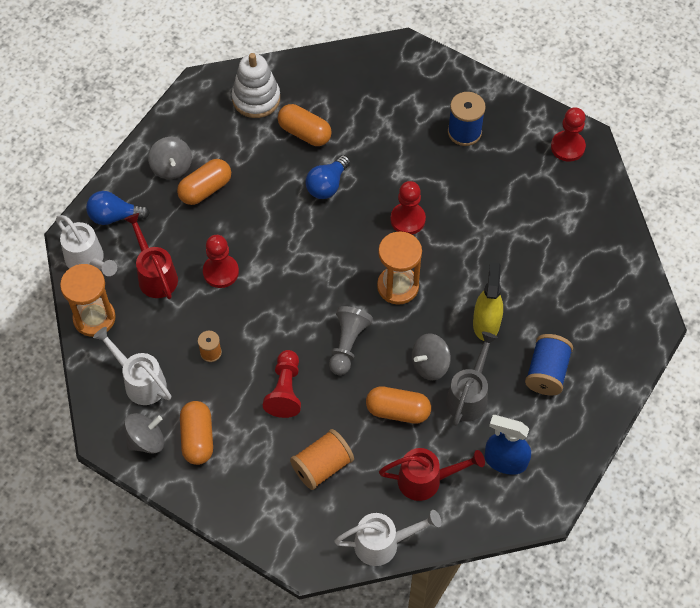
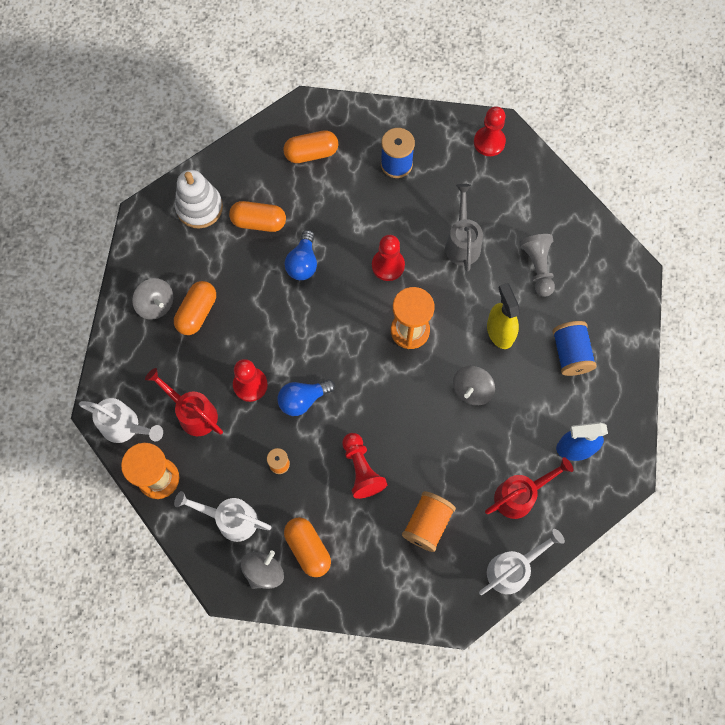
camera: 25 degrees left, 10 degrees up
(114, 216) = (128, 374): blue light bulb -> blue light bulb (303, 400)
(347, 345) = (394, 403): grey pawn -> grey pawn (537, 268)
(398, 411) = (466, 444): orange capsule -> orange capsule (311, 153)
(469, 396) = (517, 404): grey watering can -> grey watering can (462, 243)

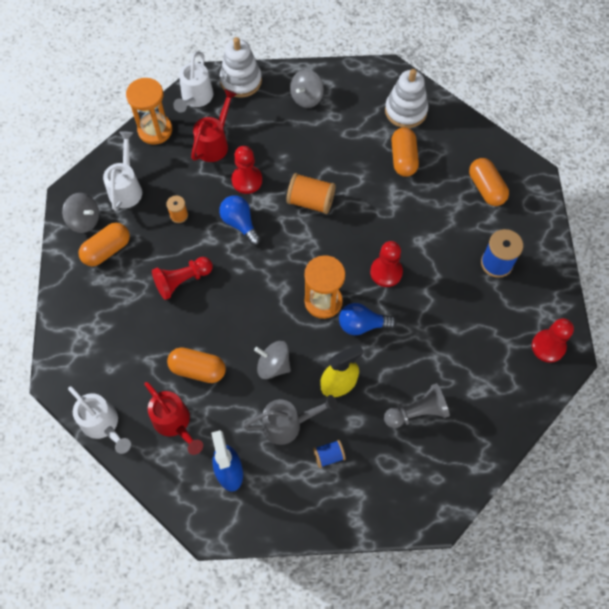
camera: 80 degrees right, 5 degrees down
(113, 372) = (241, 81): none -> white stacking toy
(197, 313) = (305, 128): orange capsule -> orange capsule (198, 369)
(303, 263) = (371, 201): blue light bulb -> blue light bulb (362, 324)
(427, 524) = (138, 344): orange spool -> orange spool (310, 201)
(462, 243) = (426, 336): grey watering can -> grey watering can (287, 424)
(570, 353) = (329, 456): blue spool -> blue spool, size x0.58

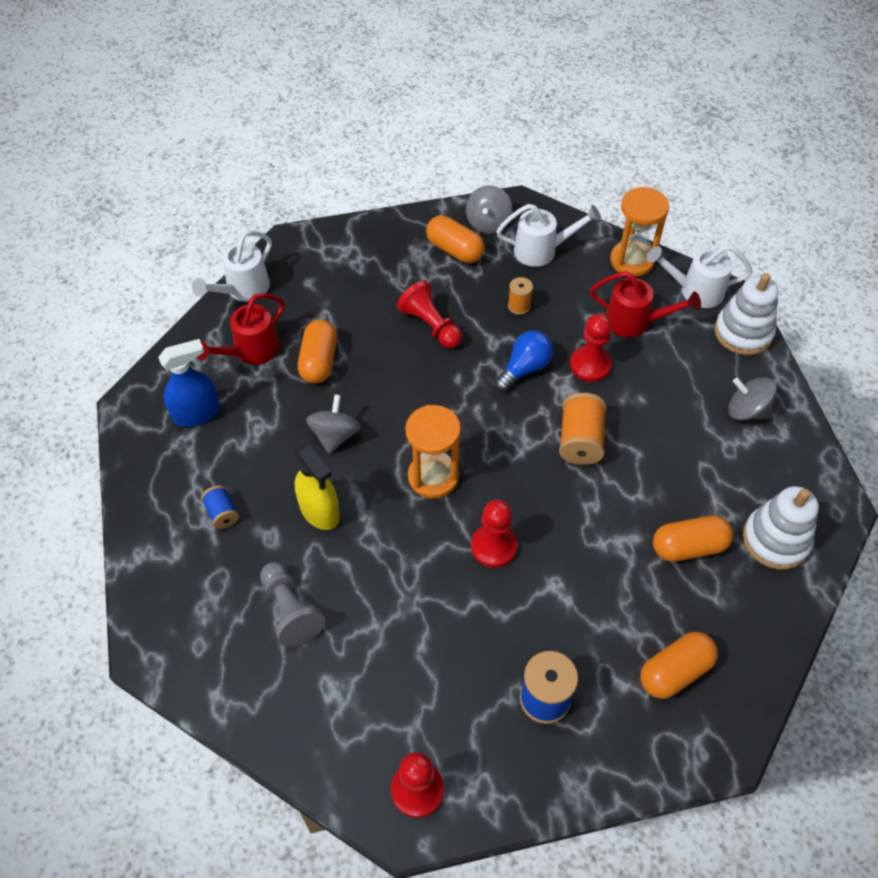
camera: 80 degrees right, 10 degrees down
(287, 424) = (259, 462): grey watering can -> none
(362, 324) = (408, 527): blue light bulb -> none

